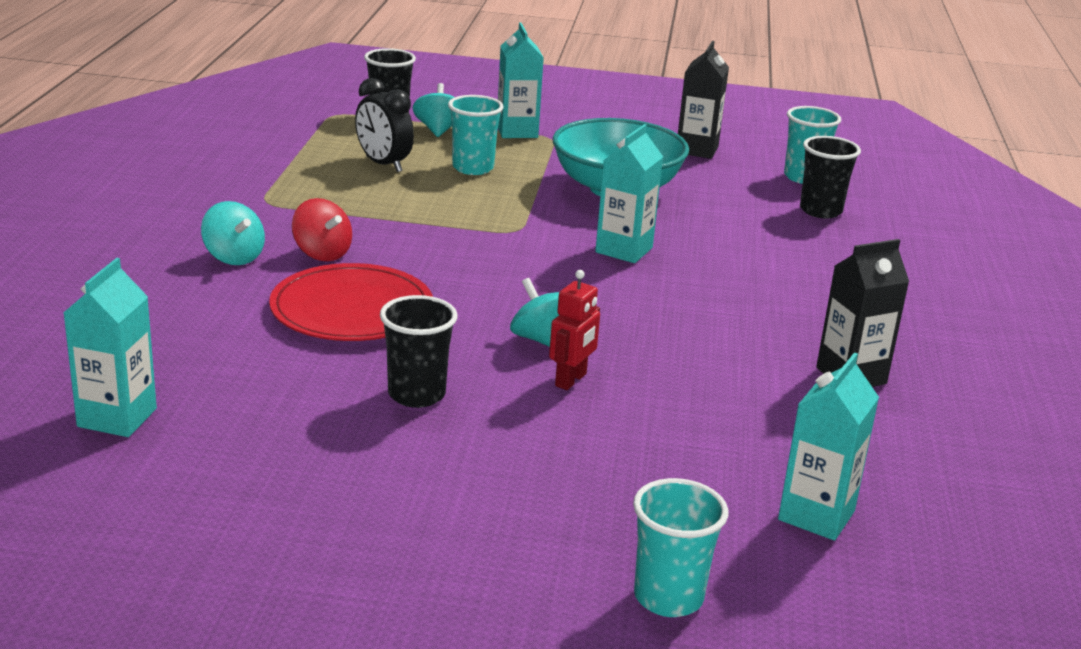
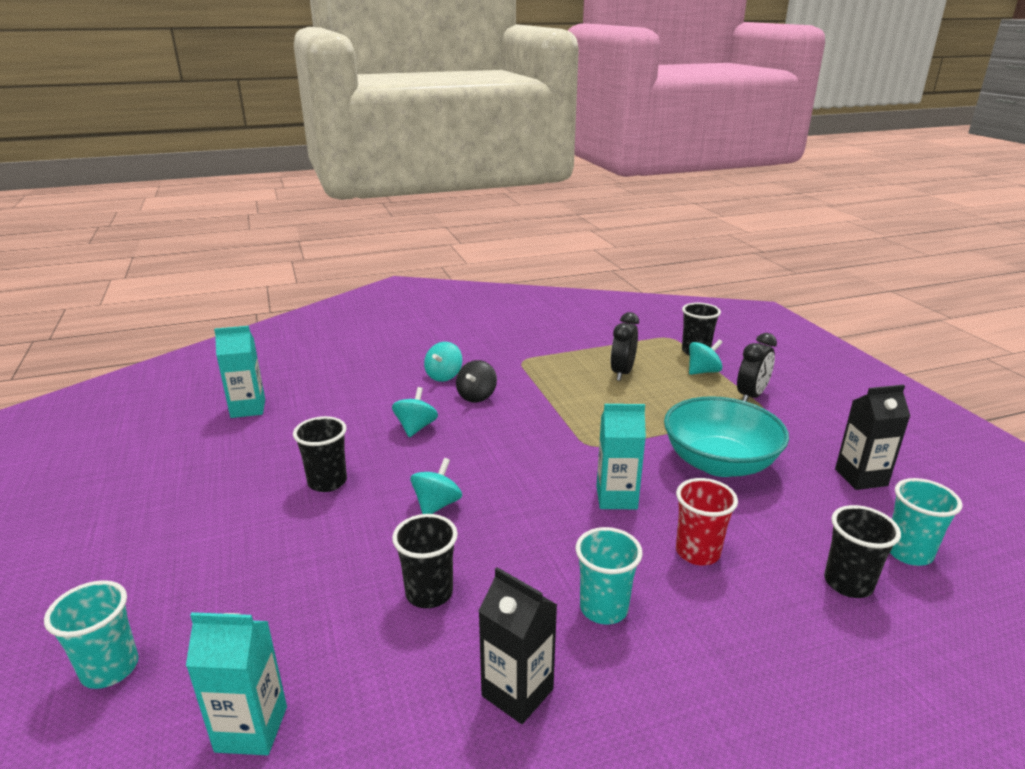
camera: 65 degrees right, 0 degrees up
(322, 253) = (476, 396): red spinning top -> black spinning top
(352, 309) = (416, 427): red plate -> turquoise spinning top
(473, 168) = (664, 400): turquoise cup -> turquoise cup (603, 608)
(517, 131) = (751, 396): turquoise carton -> black clock
(571, 380) = (389, 535): red robot -> none
(691, 382) = (429, 593): none -> black cup
(737, 247) = (697, 552): none -> red cup

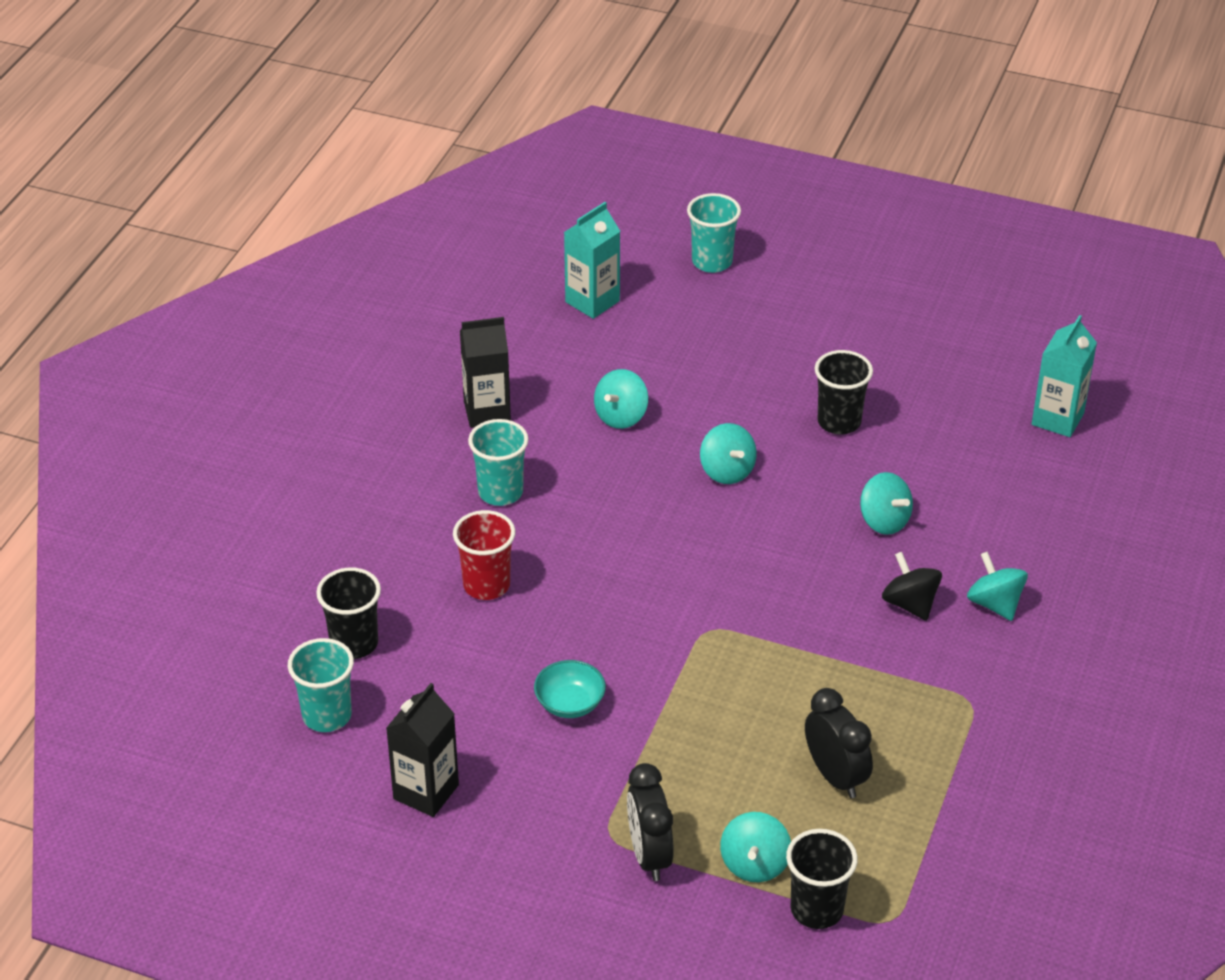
camera: 130 degrees right, 15 degrees up
(429, 593) = (621, 416): black cup -> turquoise spinning top
(616, 497) = (607, 588): turquoise carton -> none
(719, 463) = (570, 703): turquoise bowl -> turquoise bowl, size x0.45

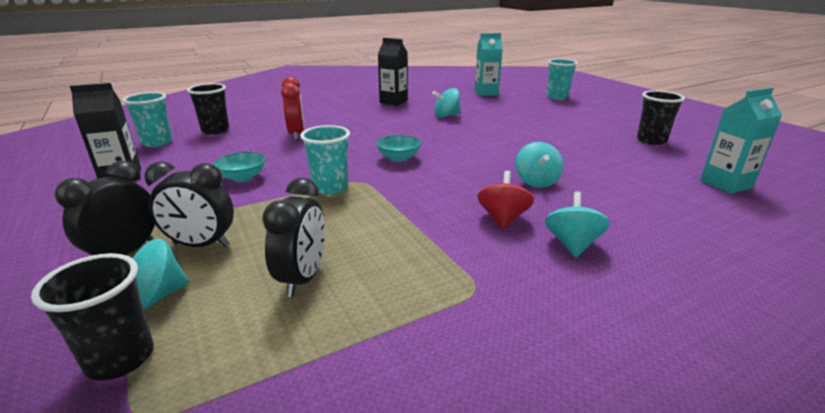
camera: 40 degrees right, 15 degrees down
(486, 585) = (296, 134): red cup -> red clock
(500, 492) = (357, 117): turquoise cup -> turquoise cup (330, 187)
(690, 561) = (398, 158): none -> turquoise bowl
(697, 804) = (201, 245): none -> black clock
(727, 471) = (469, 140): turquoise spinning top -> none
(839, 422) = (559, 145): black cup -> black cup (651, 140)
(910, 604) = (503, 219): black spinning top -> red spinning top

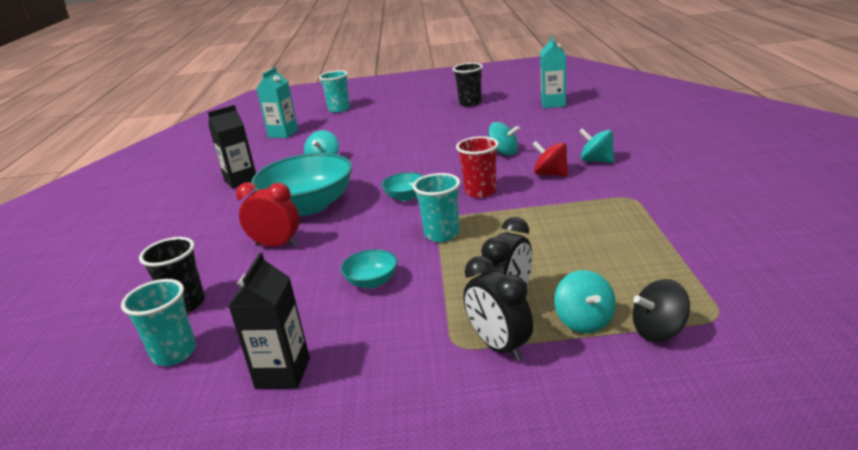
camera: 60 degrees left, 0 degrees up
(120, 358) = (659, 331): black cup -> black spinning top
(303, 278) = (589, 255): black clock -> none
(363, 129) = (309, 206): none -> turquoise bowl
(429, 188) = (480, 192): none -> red cup

